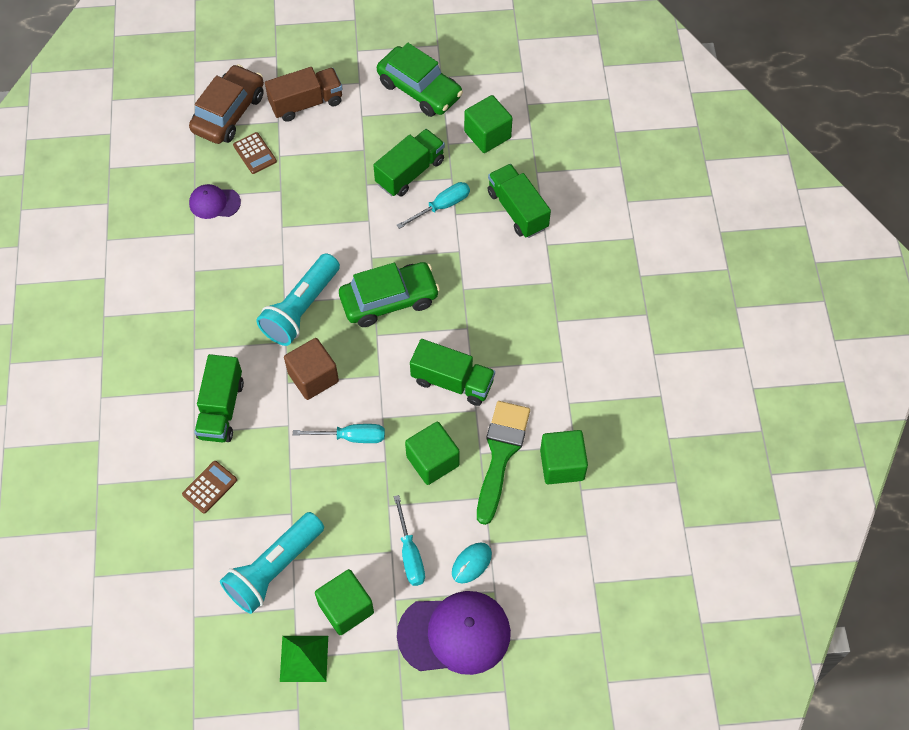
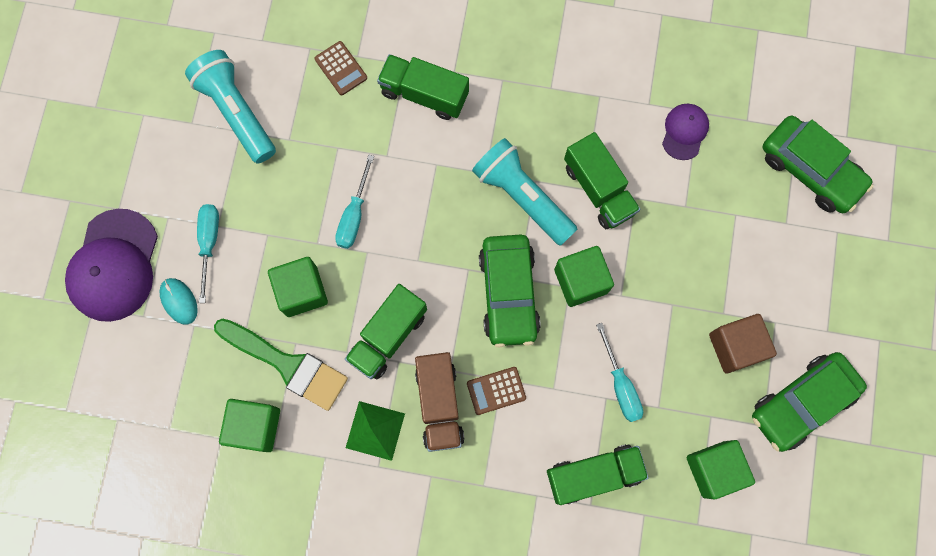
camera: 105 degrees right, 15 degrees up
(229, 113) = (810, 170): brown car -> green car
(255, 153) = (744, 188): brown calculator -> brown calculator (496, 390)
(304, 658) = (140, 121): green pyramid -> green pyramid (375, 430)
(306, 103) = (807, 261): brown truck -> brown truck (439, 404)
(313, 377) = (435, 192): brown cube -> brown cube (735, 347)
(346, 608) = (175, 170): green cube -> green cube (580, 281)
(410, 172) = (678, 360): green truck -> green truck (598, 189)
(410, 553) = (209, 243): turquoise screwdriver -> turquoise screwdriver turned 90 degrees clockwise

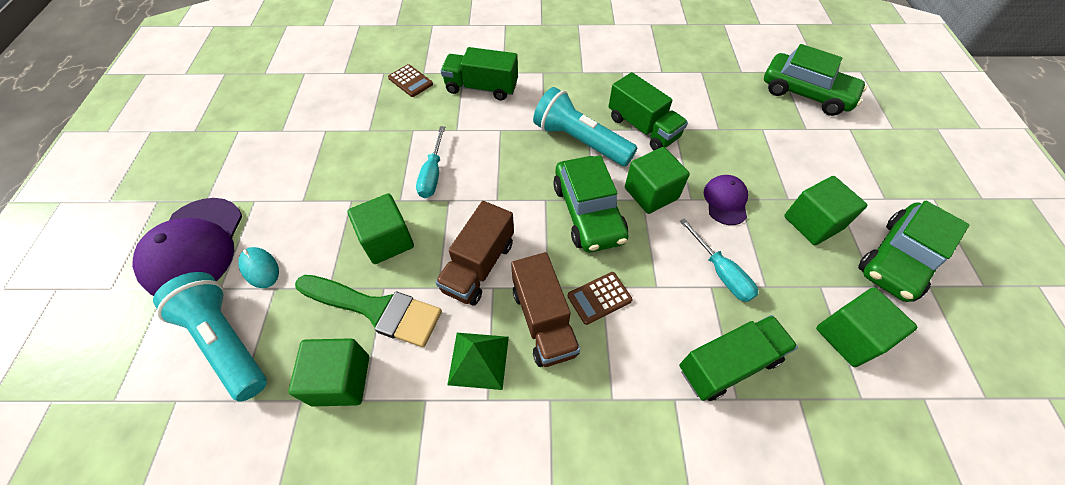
camera: 10 degrees left, 20 degrees down
(209, 243) = (294, 215): turquoise screwdriver -> none
(236, 112) = (322, 118): turquoise flashlight -> turquoise flashlight (226, 341)
(388, 336) = (479, 266): green truck -> brown truck
(684, 132) = (697, 84): purple cap -> purple cap (725, 201)
(735, 347) = (812, 223): brown cube -> green cube

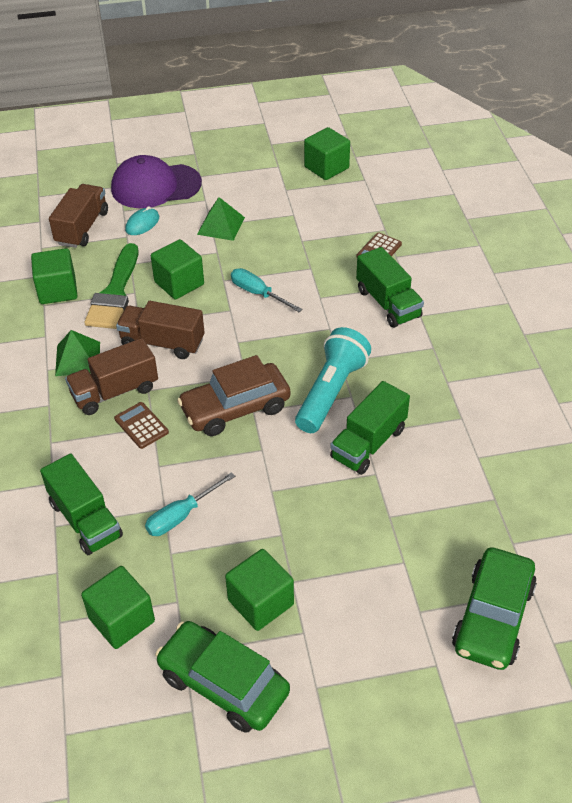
camera: 80 degrees right, 10 degrees down
(226, 341) = (82, 228): turquoise flashlight -> brown truck
(309, 191) = (221, 225): none -> green pyramid
(433, 174) = (258, 293): turquoise screwdriver -> turquoise screwdriver turned 45 degrees clockwise
(481, 88) = (388, 303): green truck -> green truck turned 150 degrees clockwise
(588, 212) = (235, 408): green car -> brown car
(651, 193) = (271, 456): green cube -> green cube (326, 167)
(725, 201) = (275, 521): purple cap -> none

